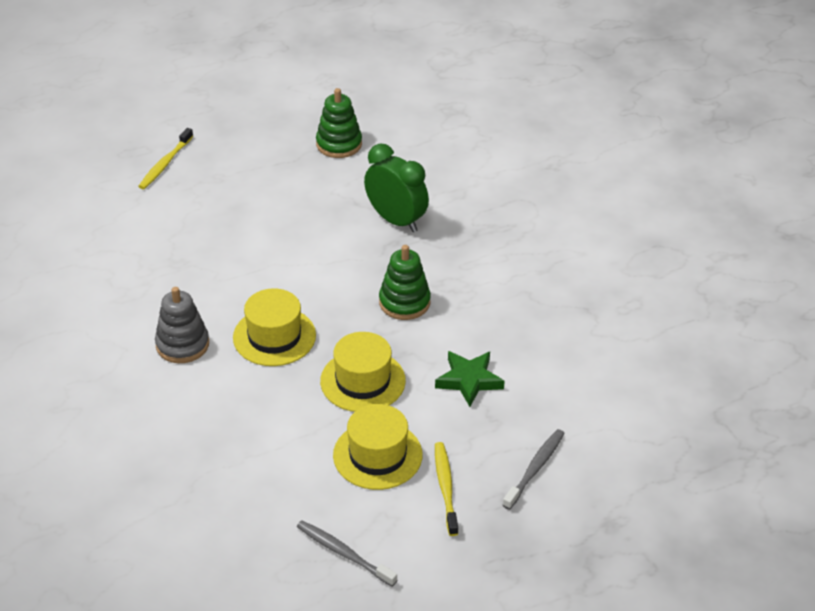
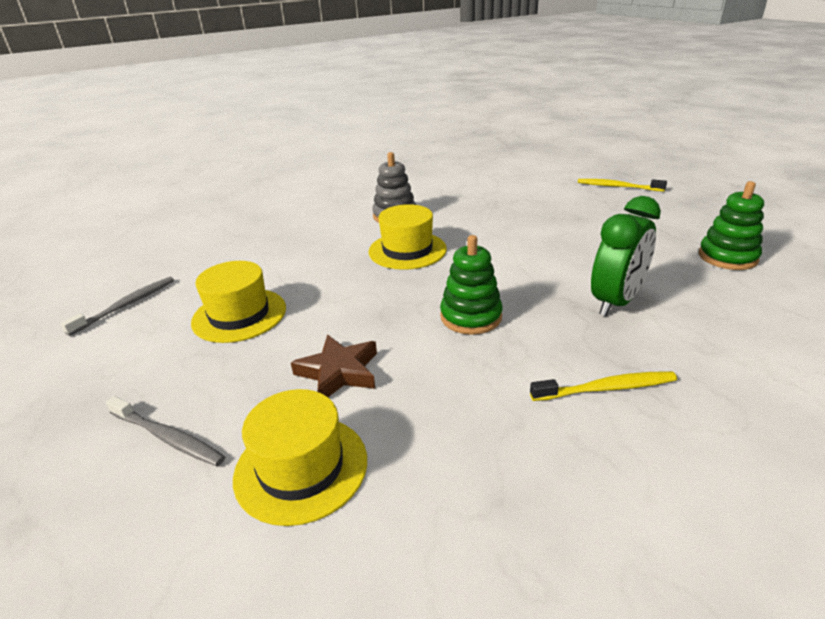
camera: 90 degrees right, 10 degrees down
(362, 381) = (345, 299): yellow hat -> yellow hat (301, 467)
(445, 487) = (174, 361): yellow toothbrush -> yellow toothbrush (606, 388)
(469, 380) = (339, 372): green star -> brown star

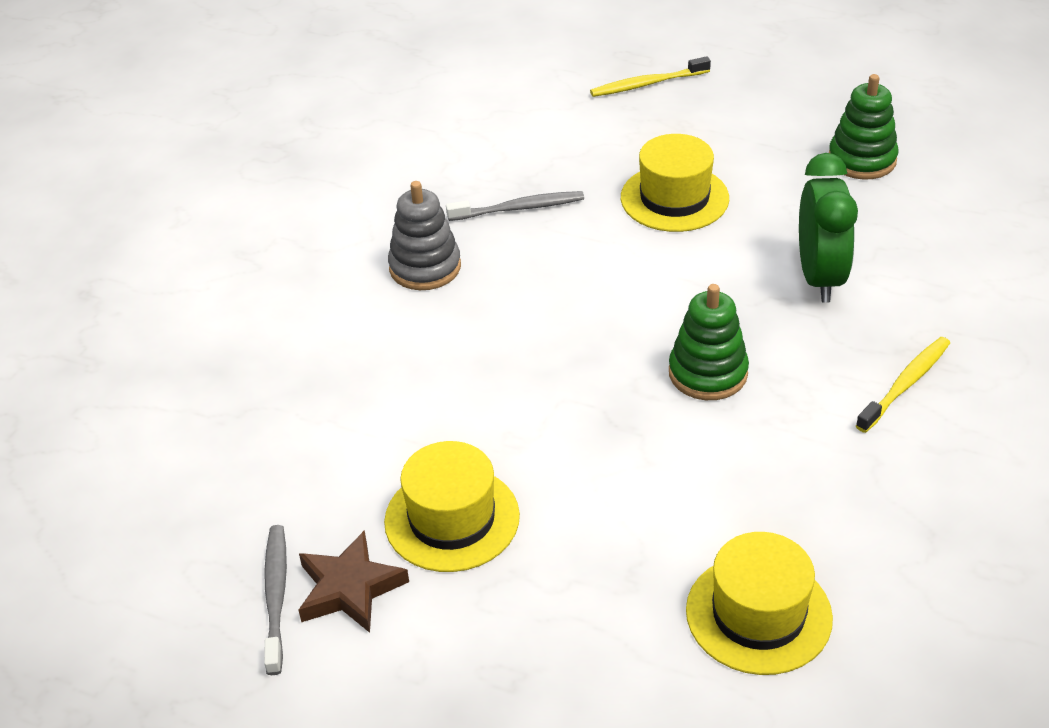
camera: 40 degrees left, 10 degrees up
(168, 437) = (602, 677): grey toothbrush -> grey toothbrush (519, 208)
(339, 372) = (664, 512): brown star -> brown star (350, 588)
(407, 250) = (521, 317): yellow hat -> yellow hat (674, 198)

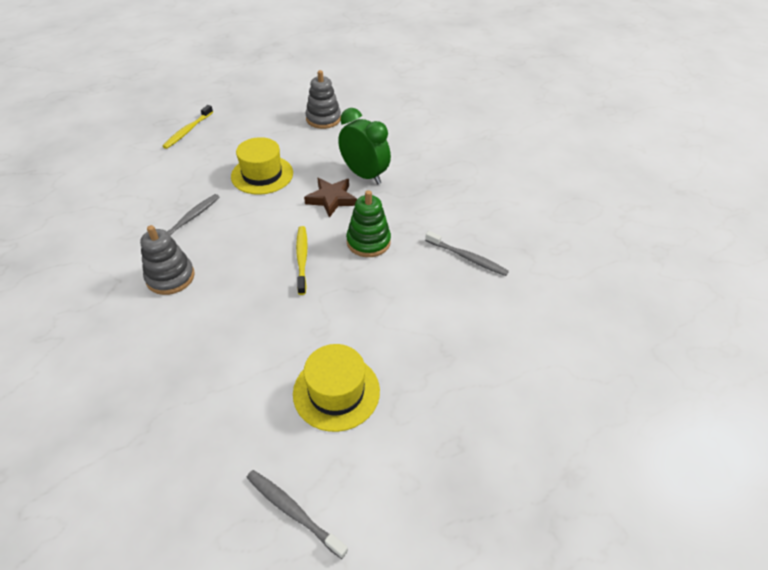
camera: 50 degrees left, 5 degrees up
(350, 588) = (328, 471): brown star -> brown star (331, 199)
(758, 614) = (510, 329): yellow hat -> none
(823, 485) = (467, 258): none -> grey toothbrush
(862, 160) = (323, 119): green stacking toy -> grey stacking toy
(905, 384) = (446, 198): yellow toothbrush -> yellow toothbrush (302, 259)

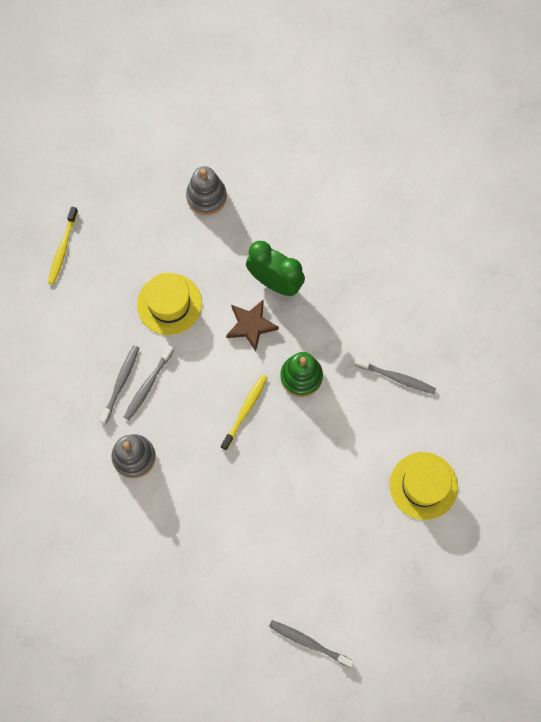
camera: 10 degrees left, 25 degrees up
(214, 225) = (148, 385): none -> grey toothbrush
(302, 259) = (245, 410): yellow toothbrush -> yellow toothbrush turned 45 degrees clockwise
(336, 392) = (313, 543): yellow hat -> yellow hat (423, 485)

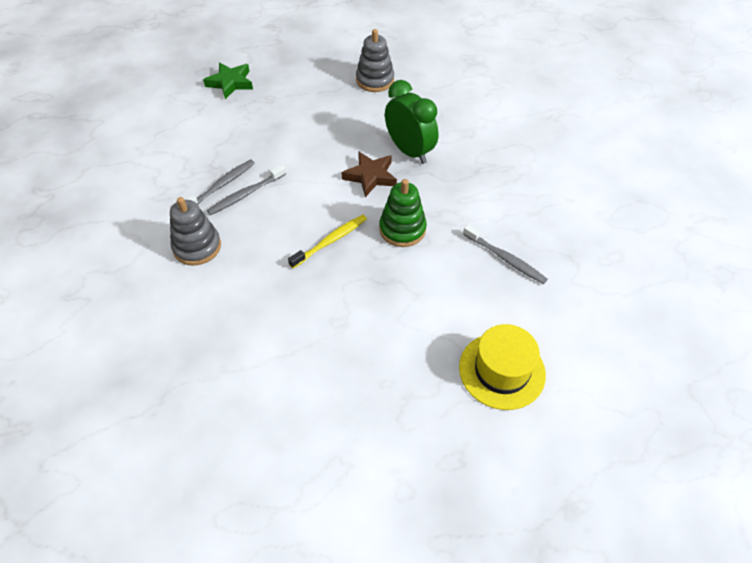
camera: 20 degrees right, 20 degrees down
(62, 249) = (230, 83): yellow toothbrush -> green star
(169, 304) = (301, 141): yellow hat -> none
(308, 642) = (288, 502): grey toothbrush -> none

